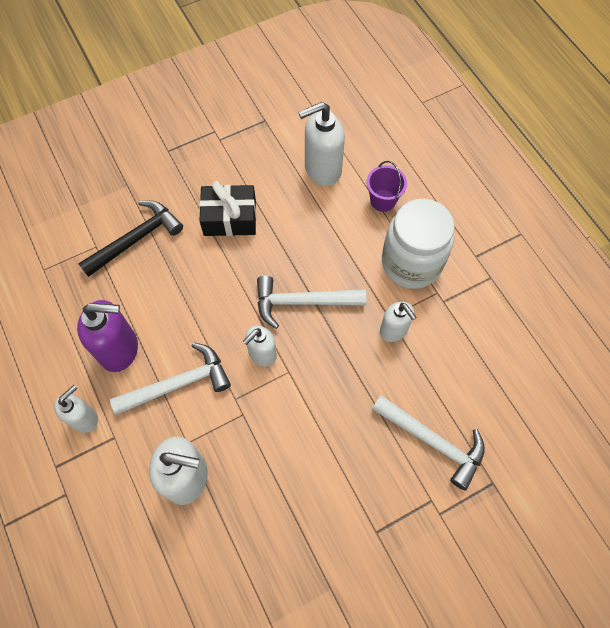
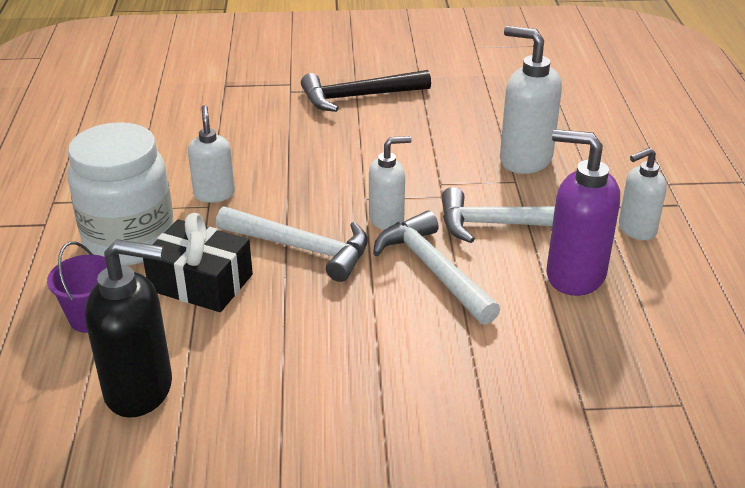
camera: 155 degrees left, 30 degrees down
(136, 239) = (508, 395): black hammer -> black hammer (358, 97)
(230, 218) = (339, 373): black gift -> black gift (201, 282)
(322, 170) = (140, 390): white soap dispenser -> black soap dispenser
(433, 441) = (254, 117): white hammer -> white hammer (433, 269)

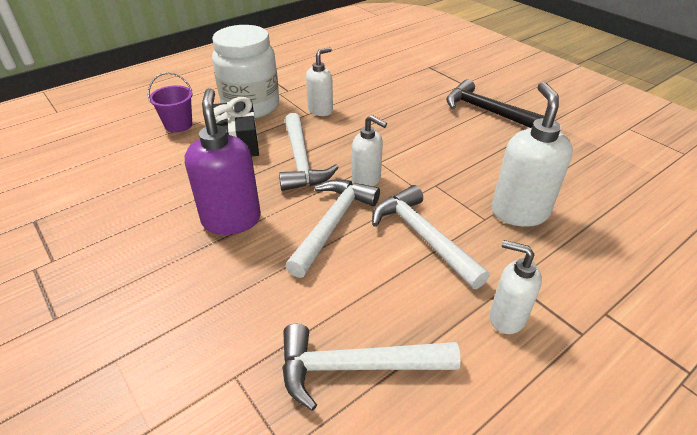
camera: 55 degrees right, 5 degrees up
(140, 390) = (130, 165): black soap dispenser -> none
(574, 275) = (400, 302): purple soap dispenser -> purple soap dispenser (231, 219)
(626, 331) = (355, 367): none -> white hammer

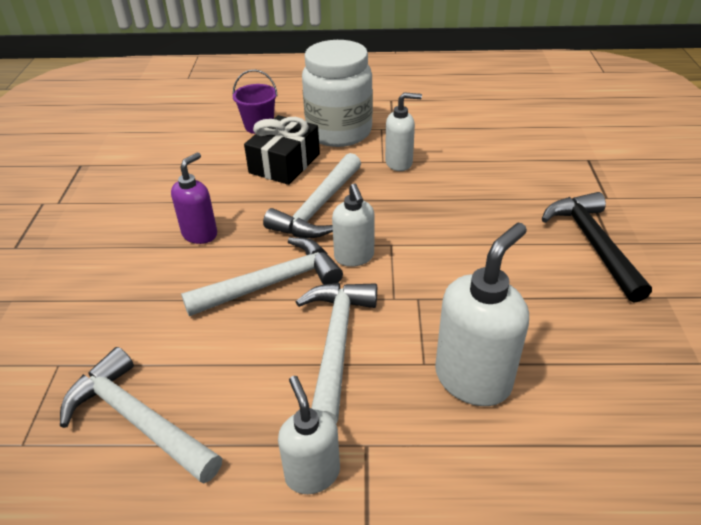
camera: 40 degrees right, 0 degrees up
(231, 219) = (200, 234): purple soap dispenser -> purple soap dispenser, size x0.63

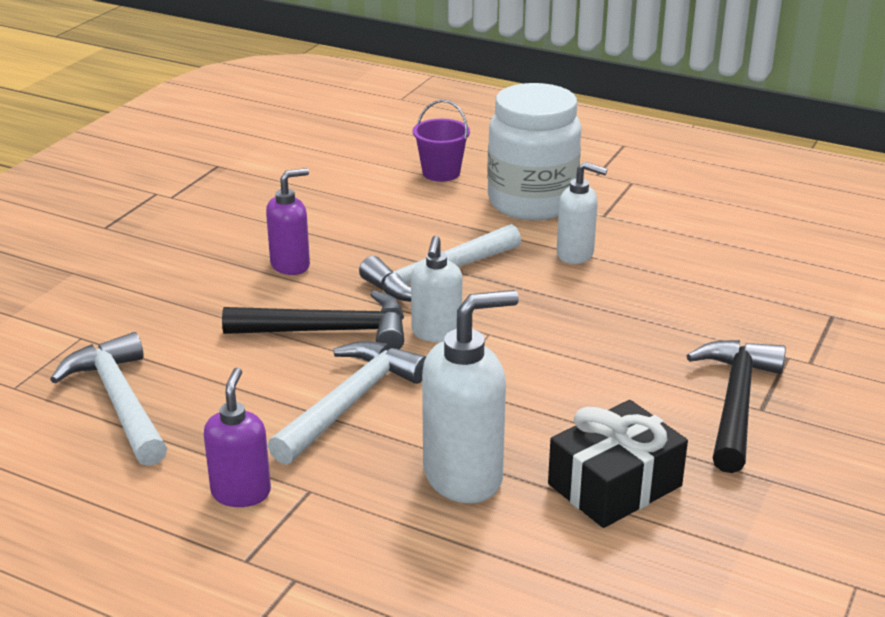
camera: 25 degrees right, 10 degrees down
(272, 283) = (329, 331): white hammer -> black hammer
(284, 163) = (438, 220): black gift -> black gift (615, 485)
(312, 473) = (241, 493): white soap dispenser -> purple soap dispenser

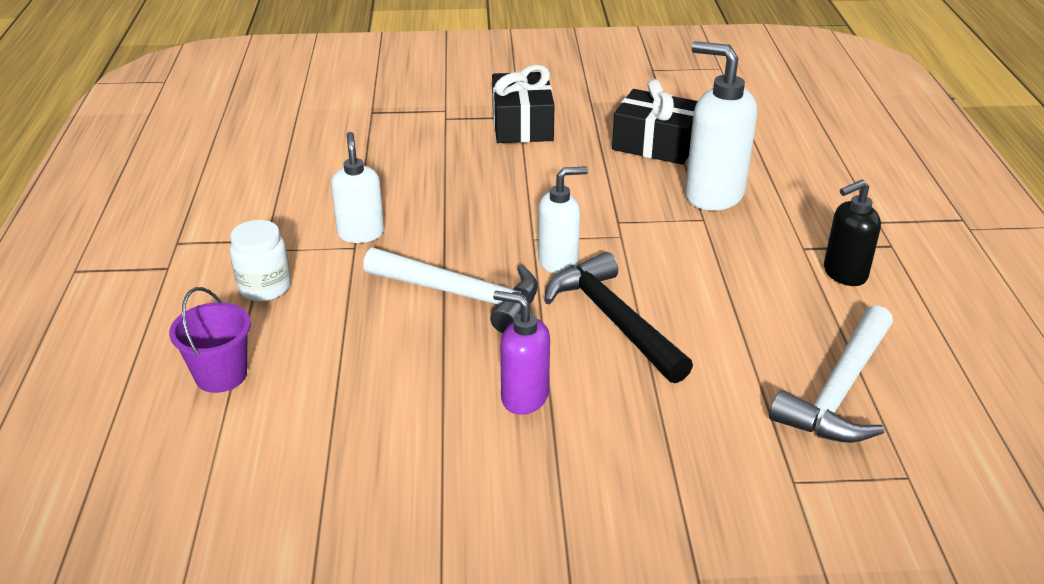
camera: 120 degrees left, 5 degrees up
(241, 493) = (844, 274): purple soap dispenser -> black soap dispenser
(350, 402) = (694, 268): white hammer -> none
(532, 202) = (264, 287): white jar -> white jar, size x0.51
(735, 402) = (522, 124): black hammer -> black gift

